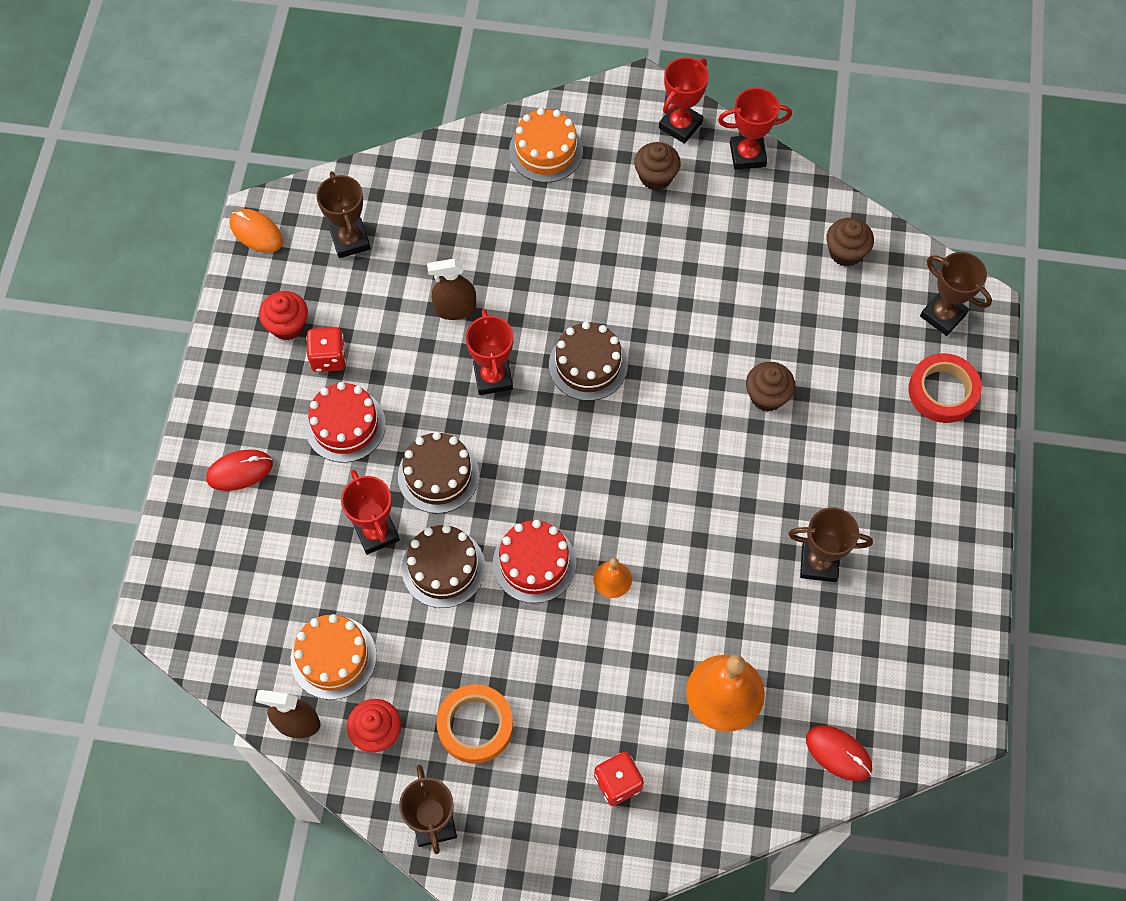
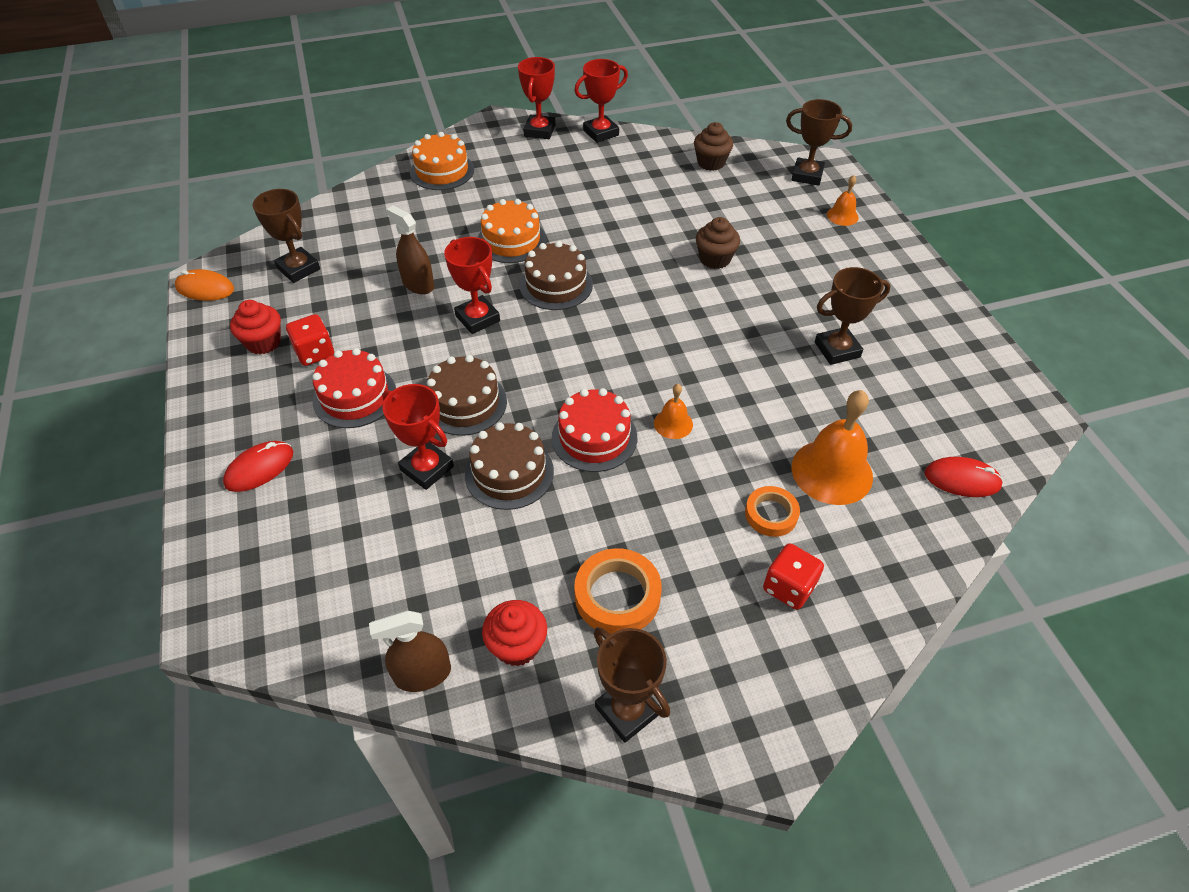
camera: 25 degrees left, 15 degrees down
(333, 657) = (434, 593): orange cake -> orange cake (511, 240)
(455, 309) = (418, 284): brown spray bottle -> brown spray bottle turned 75 degrees clockwise
(644, 710) = (771, 514): none -> orange tape
(656, 177) = (539, 162): brown cupcake -> none
(943, 391) = (842, 216): red tape -> orange bell

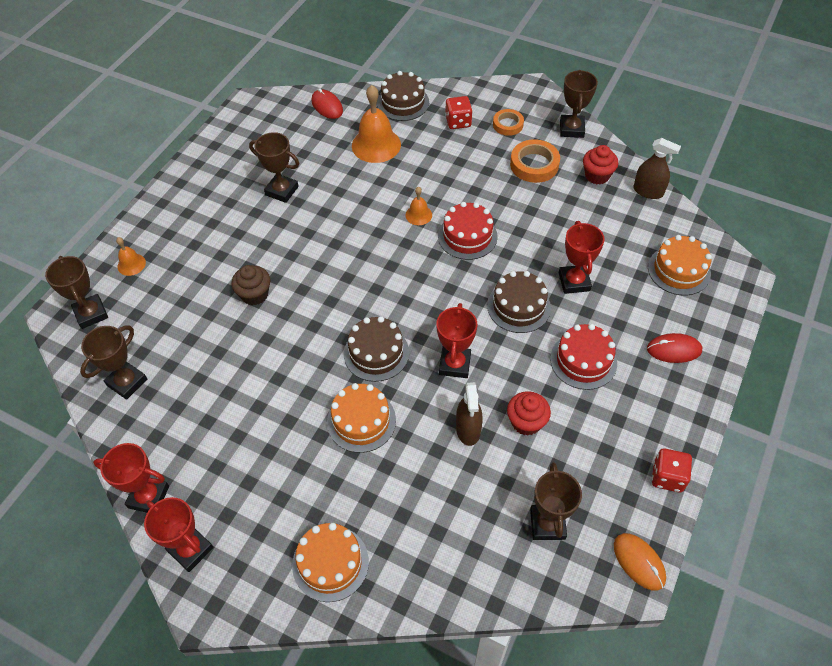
camera: 135 degrees left, 5 degrees up
(263, 342) = (619, 457): red cupcake -> red cupcake (526, 422)
(304, 572) = (679, 270): none -> orange cake
(315, 353) = (587, 418): red dice -> red dice (667, 477)
(509, 473) = (531, 249): brown cake -> brown cake (403, 103)
(539, 131) = (190, 549): red trophy -> red trophy turned 75 degrees clockwise
(711, 163) = (127, 382): brown cupcake -> brown trophy
(771, 514) = (428, 148): orange tape -> orange tape (508, 125)

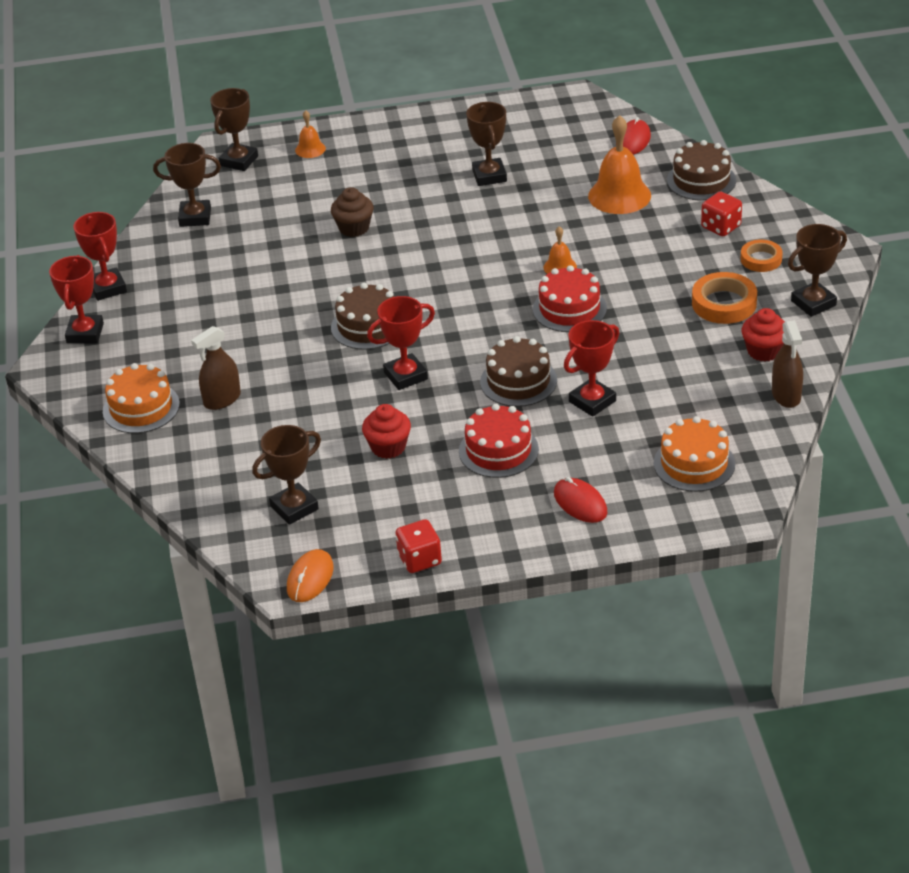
camera: 55 degrees right, 15 degrees down
(361, 421) = (288, 354): orange cake -> none
(468, 429) = (343, 417): brown spray bottle -> brown spray bottle (222, 399)

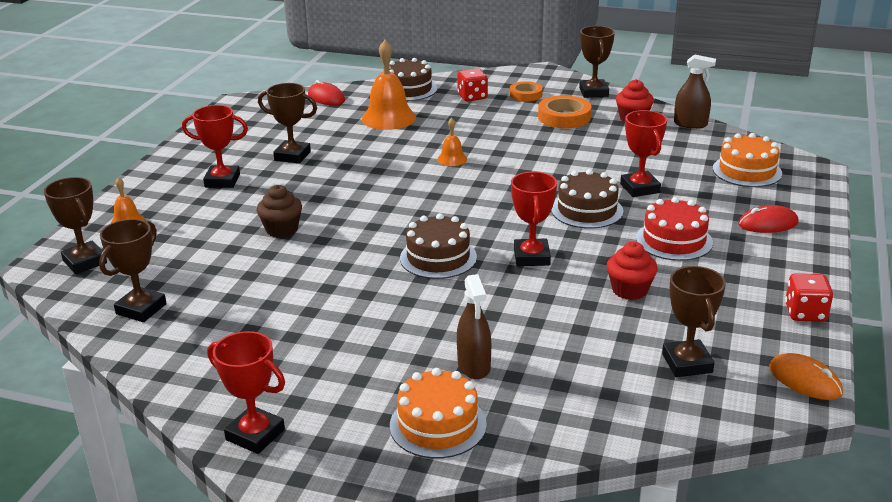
camera: 65 degrees left, 10 degrees down
(107, 288) = (189, 397): red trophy -> red trophy (222, 181)
(569, 309) = (511, 168): red cake -> none

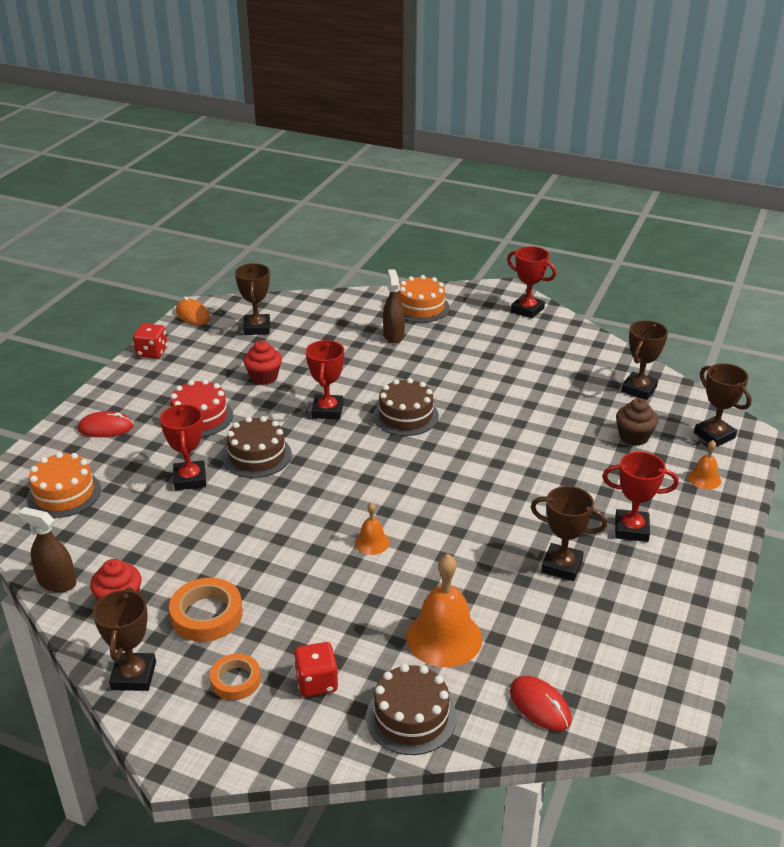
camera: 175 degrees left, 5 degrees up
(282, 229) = (548, 456): brown cupcake -> brown cupcake (633, 437)

